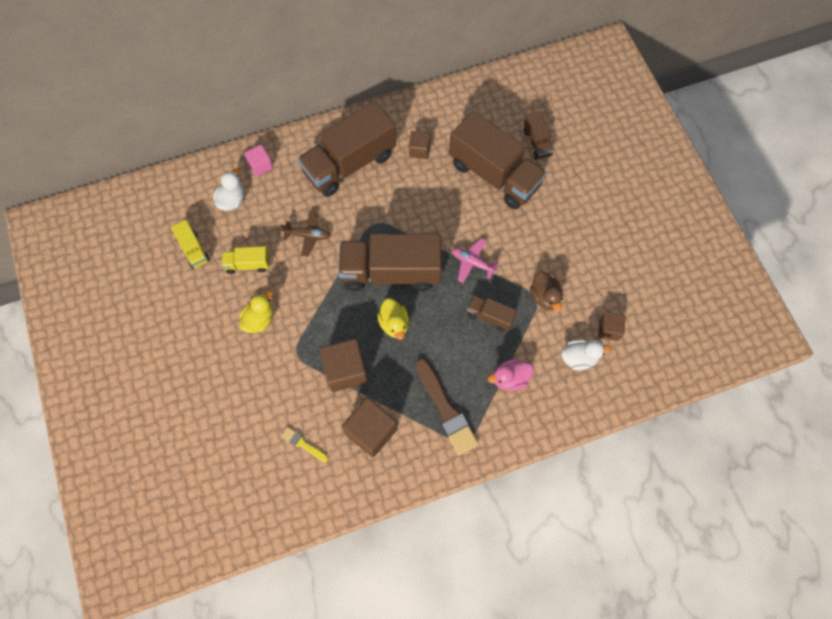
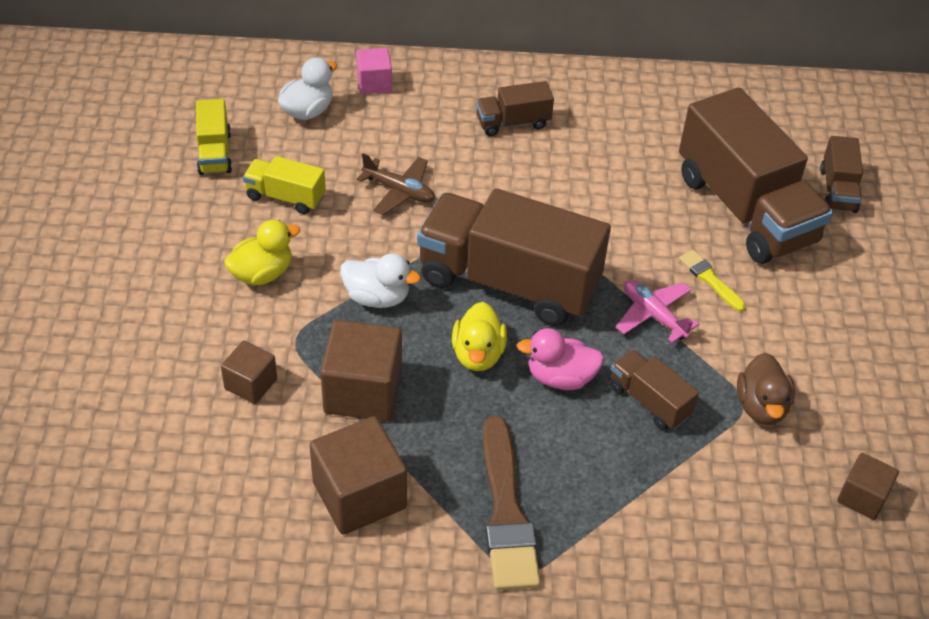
camera: 20 degrees right, 20 degrees down
(303, 444) = (235, 471): yellow brush -> yellow brush (710, 279)
(349, 163) = (513, 122): brown truck -> brown truck, size x0.46
(419, 150) = (634, 140): brown cube -> brown cube (251, 384)
(510, 378) = (644, 506): pink duck -> pink duck (560, 377)
(579, 358) = (787, 521): white duck -> white duck (377, 297)

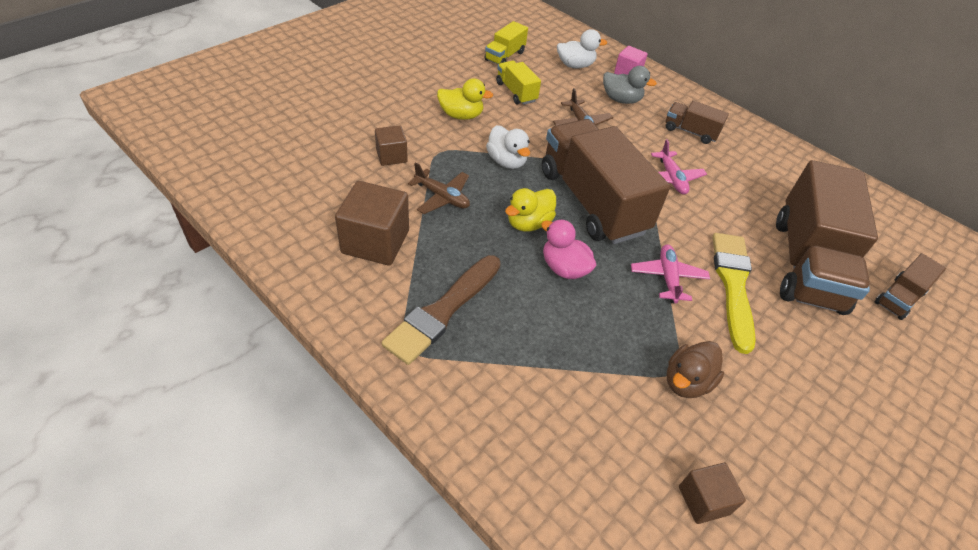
camera: 40 degrees right, 0 degrees up
(363, 391) = (442, 197): brown cube -> brown plane
(405, 127) = (621, 100): none -> grey duck
(551, 197) = (671, 178): none -> pink plane
(649, 401) = (607, 321): brown truck -> none
(710, 279) = (733, 285): yellow brush -> yellow brush, size x1.99

